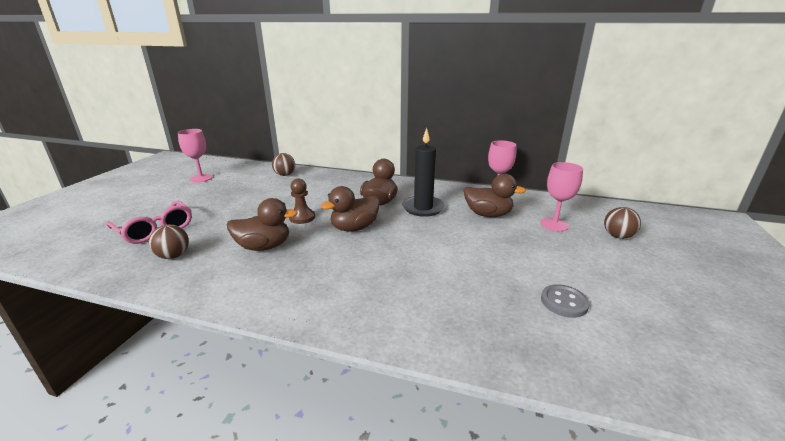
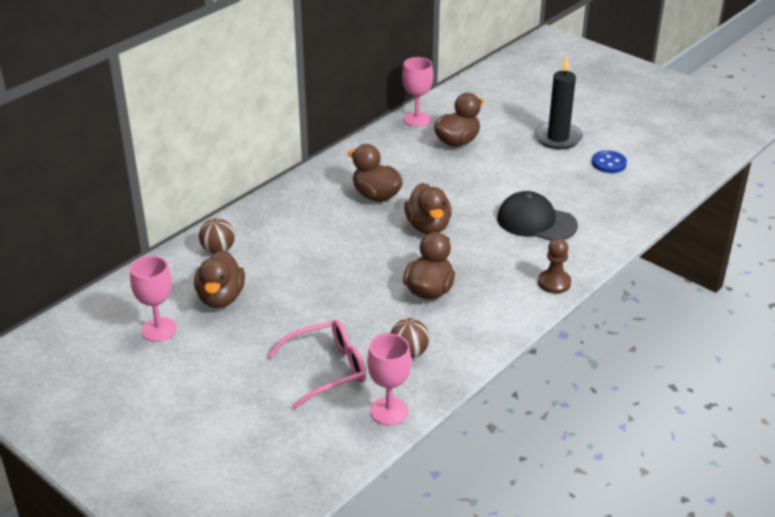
camera: 65 degrees left, 10 degrees up
(235, 185) = (221, 298): none -> brown duck
(302, 217) = (376, 256): brown pawn -> brown pawn (554, 283)
(403, 277) = (536, 221): none -> black cap
(423, 208) = (413, 173): black candle -> black candle (558, 138)
(554, 224) = (502, 117): pink goblet -> pink goblet (389, 411)
(564, 302) = (609, 163): grey button -> blue button
(617, 236) = (541, 98): brown ball -> none

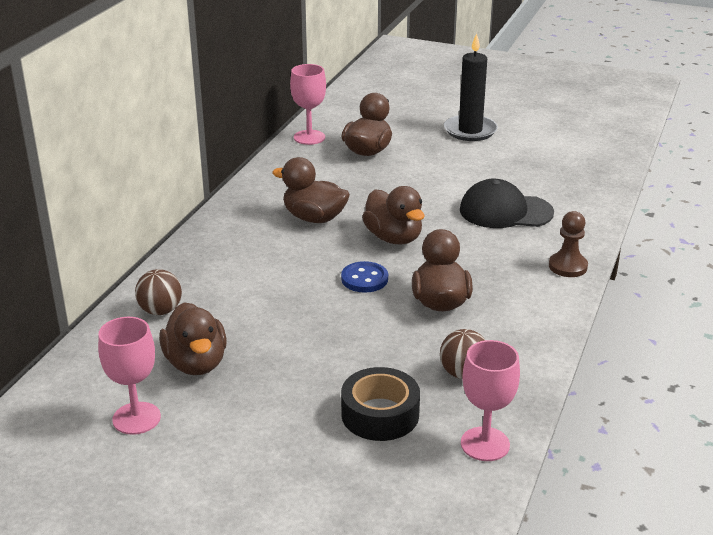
camera: 20 degrees left, 5 degrees down
(327, 369) = (380, 414): pink glasses -> black tape
(609, 163) = (538, 145): blue button -> blue button (364, 279)

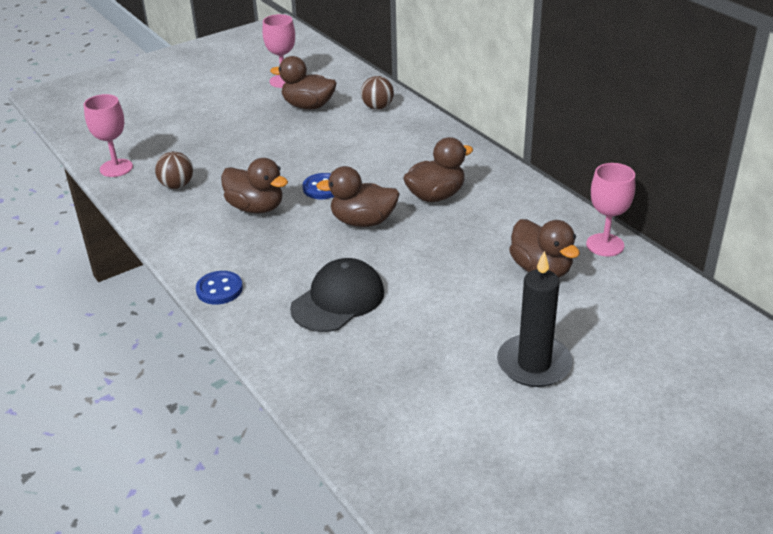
camera: 125 degrees right, 5 degrees up
(380, 414) = (186, 146): black tape -> none
(568, 266) = (219, 289): brown pawn -> blue button

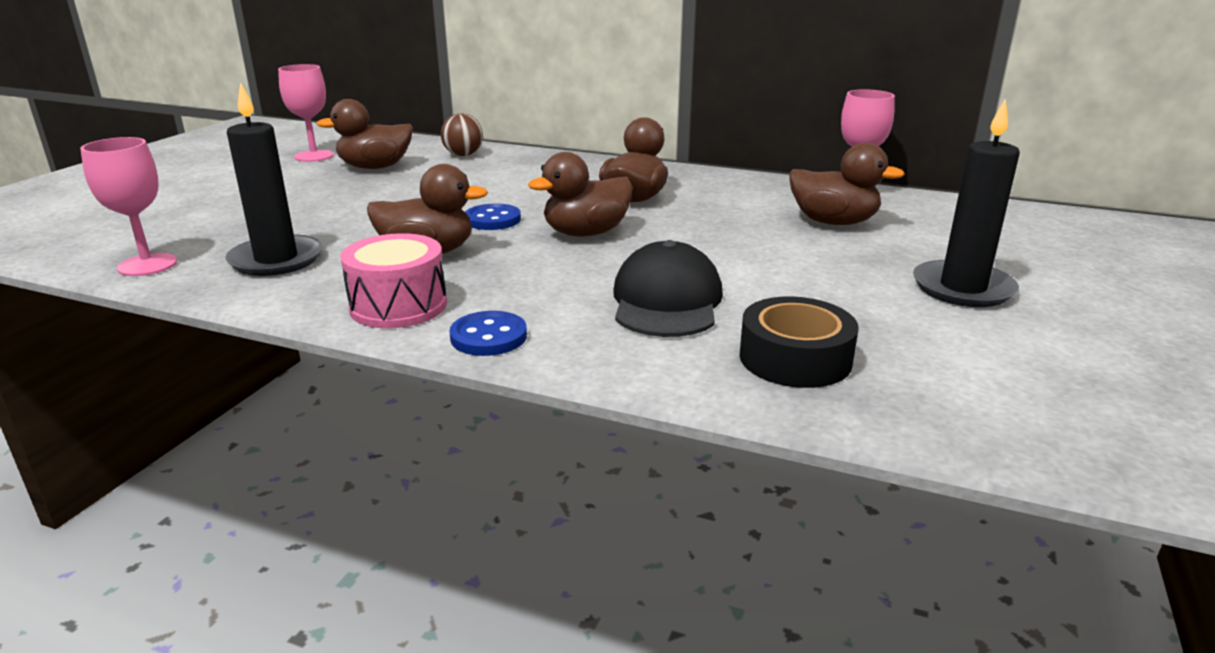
camera: 35 degrees left, 10 degrees down
(177, 185) = (276, 260): brown ball -> black candle
(200, 248) = (398, 306): none -> pink drum
(351, 372) = (795, 358): none -> black tape

